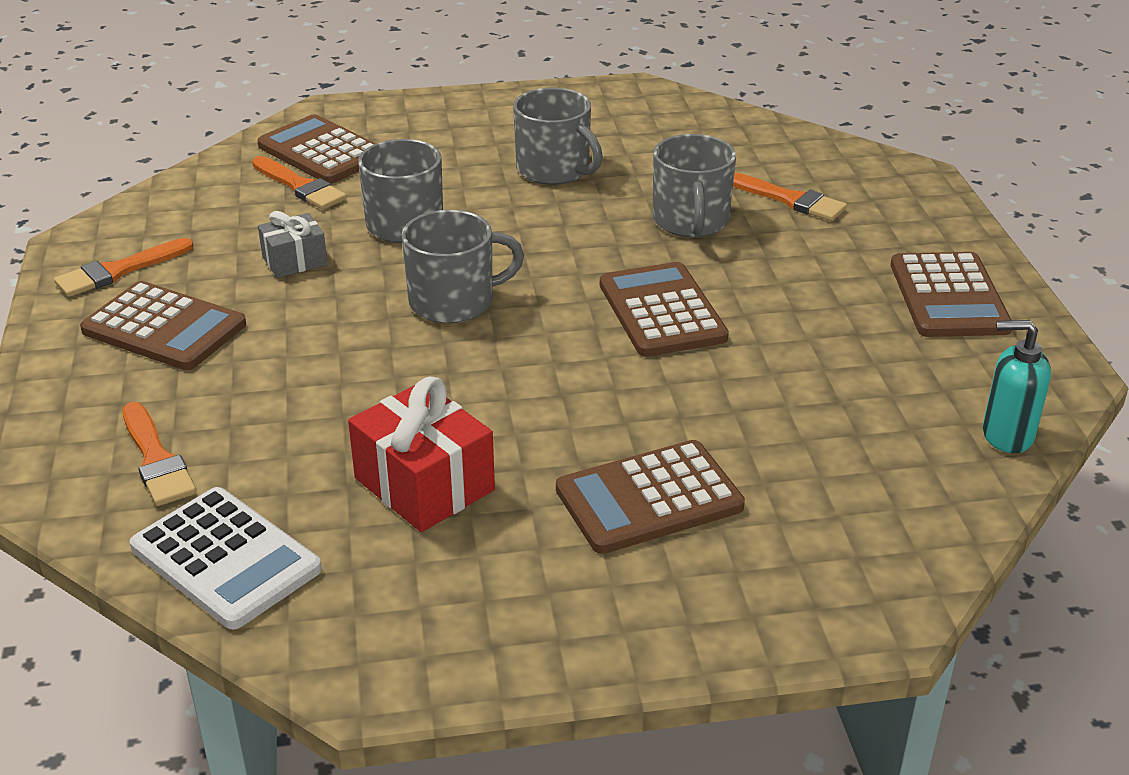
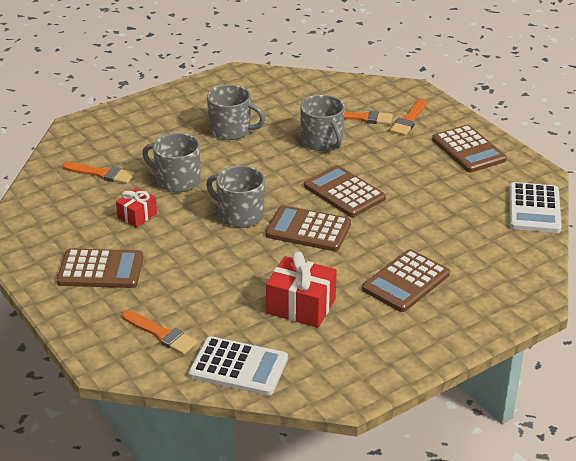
camera: 25 degrees left, 0 degrees up
(118, 271) = (45, 247): orange brush -> orange brush (408, 120)
(294, 261) = (137, 216): grey gift -> red gift
(322, 152) = (95, 151): brown calculator -> brown calculator (308, 230)
(454, 301) = (239, 215): grey mug -> grey mug turned 105 degrees counterclockwise
(1006, 435) = (534, 209): turquoise soap dispenser -> white calculator

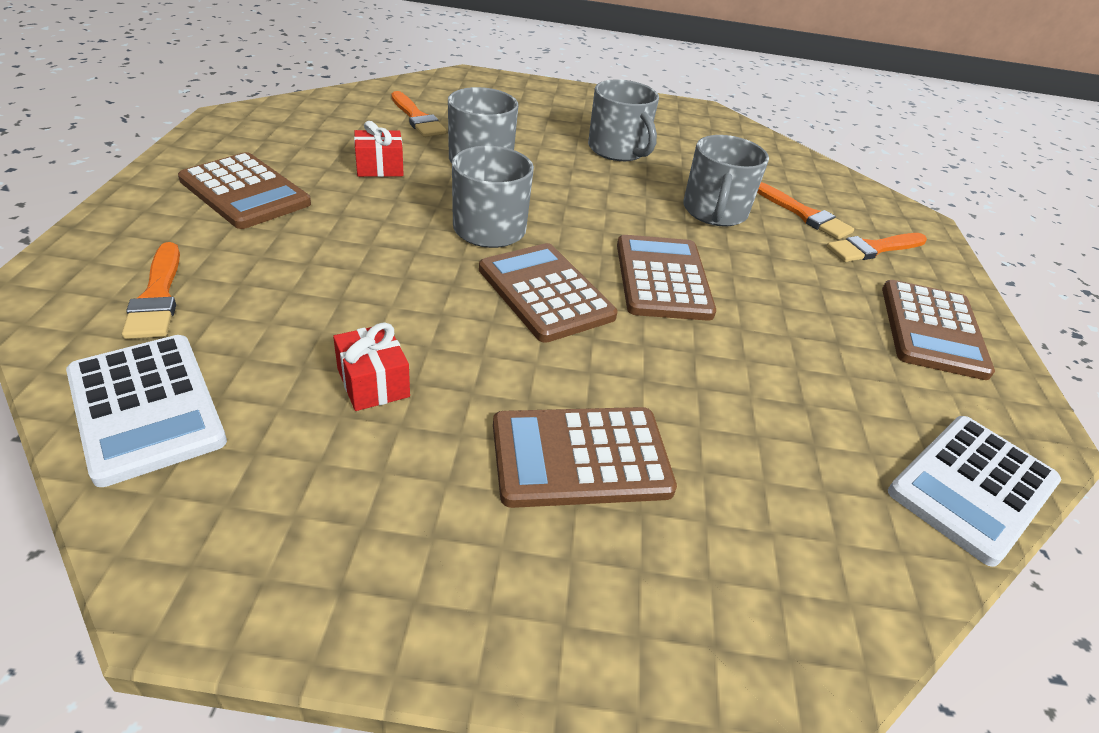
camera: 35 degrees right, 5 degrees up
(301, 306) = (373, 383): red gift -> red gift, size x0.60

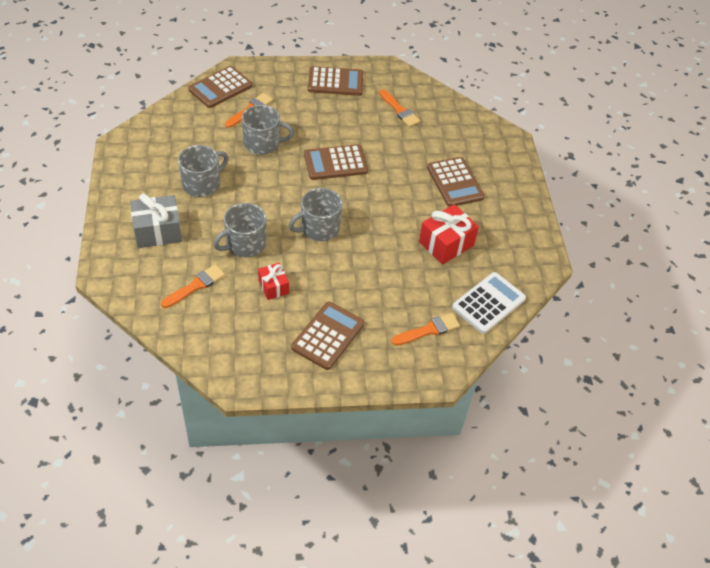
camera: 100 degrees left, 10 degrees up
(373, 383) = (446, 244): red gift -> red gift, size x1.67
(529, 110) = (158, 231): none -> grey gift
(545, 293) = (365, 201): brown calculator -> brown calculator (220, 88)
(873, 248) = (275, 89): orange brush -> orange brush (399, 110)
(973, 487) = (422, 89): white calculator -> none

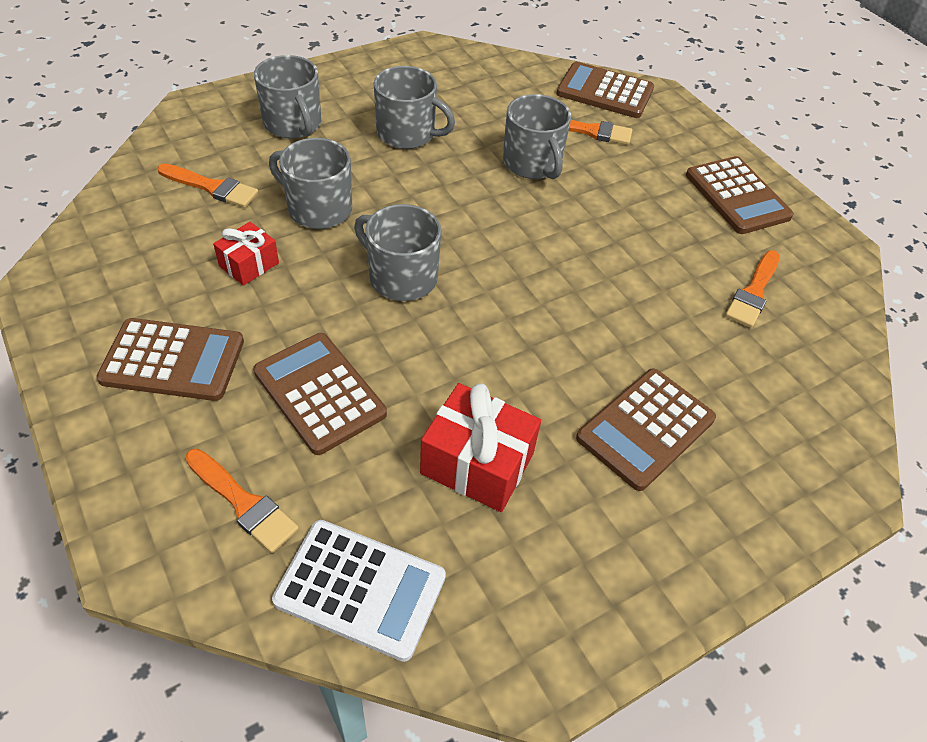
camera: 65 degrees right, 0 degrees up
(158, 231) = (293, 124): grey gift -> grey mug
(335, 163) = (558, 252): brown calculator -> brown calculator (319, 393)

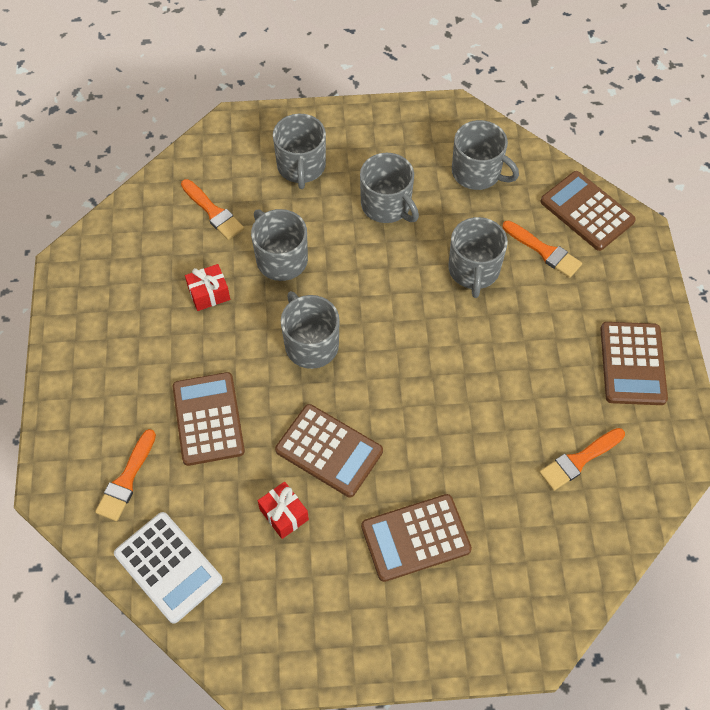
camera: 30 degrees right, 10 degrees up
(173, 360) = (127, 356): brown calculator -> brown calculator (329, 450)
(243, 503) = (126, 480): orange brush -> orange brush turned 45 degrees clockwise
(477, 463) = (284, 514): red gift -> red gift, size x0.60
(481, 87) = (477, 172): none -> grey mug

